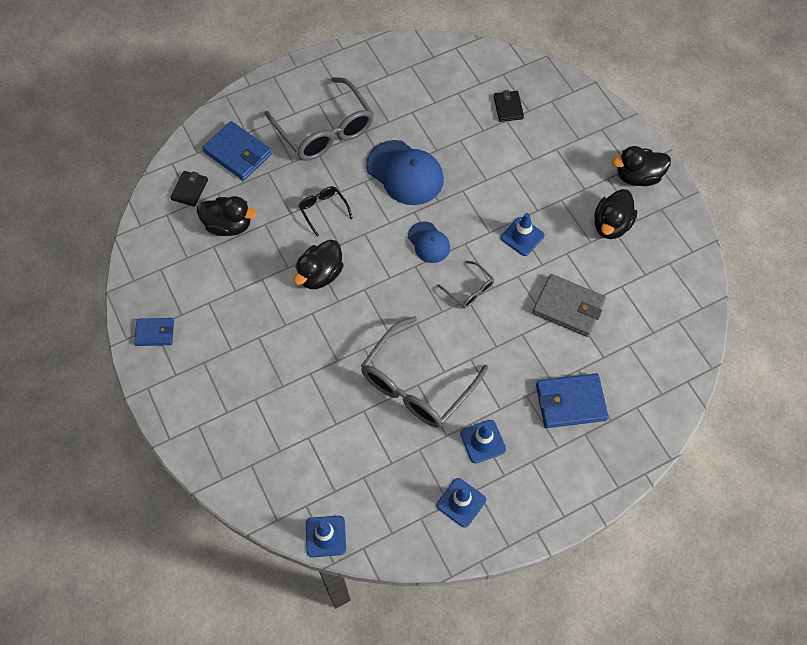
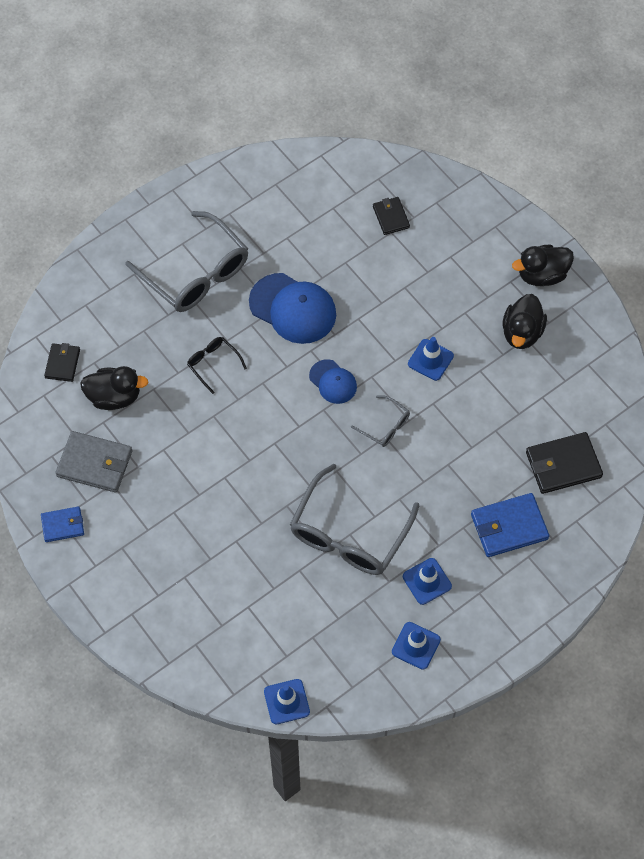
camera: 10 degrees left, 0 degrees up
(238, 153) = (106, 314): blue wallet -> none
(320, 274) = (225, 435): black duck -> none
(568, 307) = (491, 428): grey wallet -> grey wallet (94, 463)
(632, 352) = (563, 465): none -> black wallet

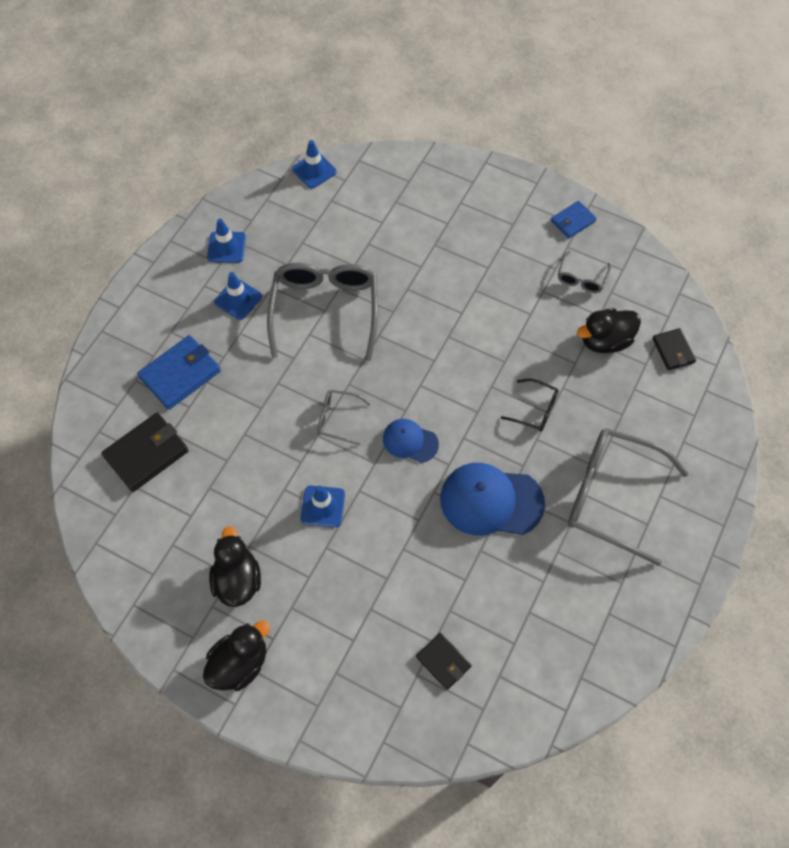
camera: 155 degrees right, 0 degrees up
(94, 463) = (581, 278): grey wallet -> grey glasses

